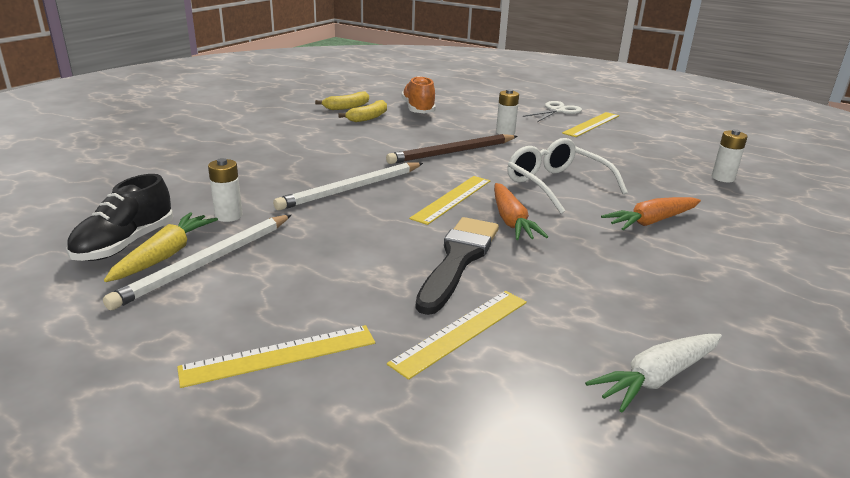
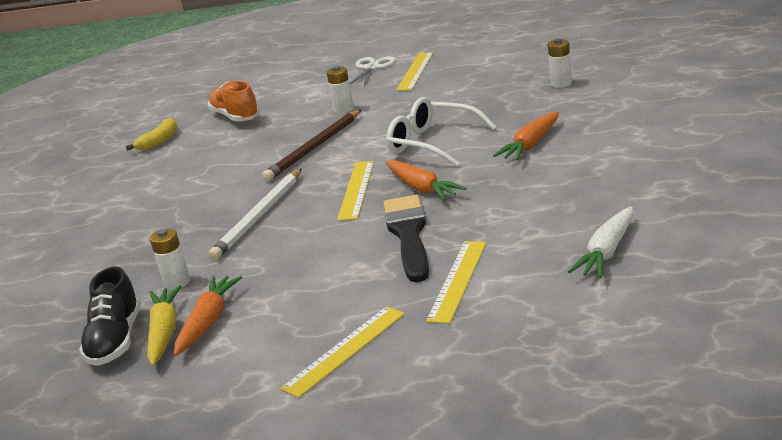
camera: 20 degrees left, 0 degrees up
(207, 262) = (208, 322): white pencil -> orange carrot
(368, 118) = (195, 144): yellow banana -> none

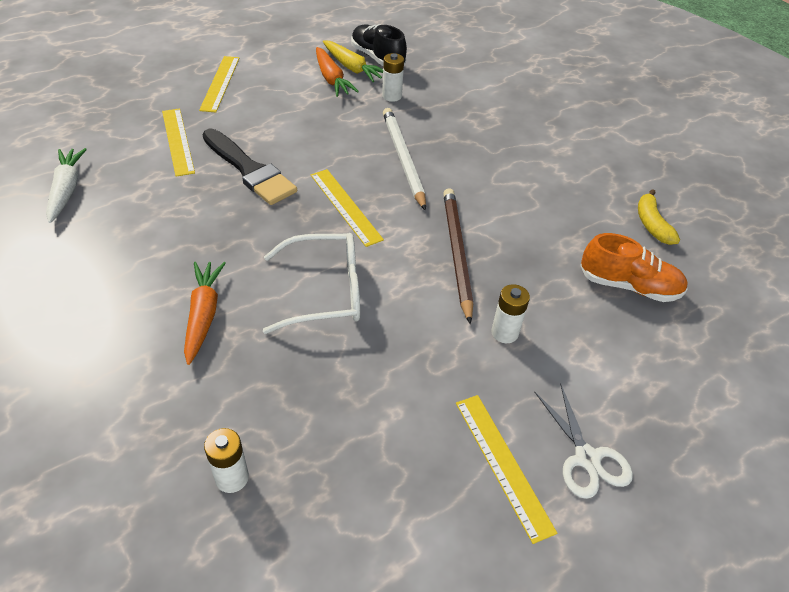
camera: 135 degrees right, 20 degrees up
(422, 188) = (280, 222): orange carrot -> none

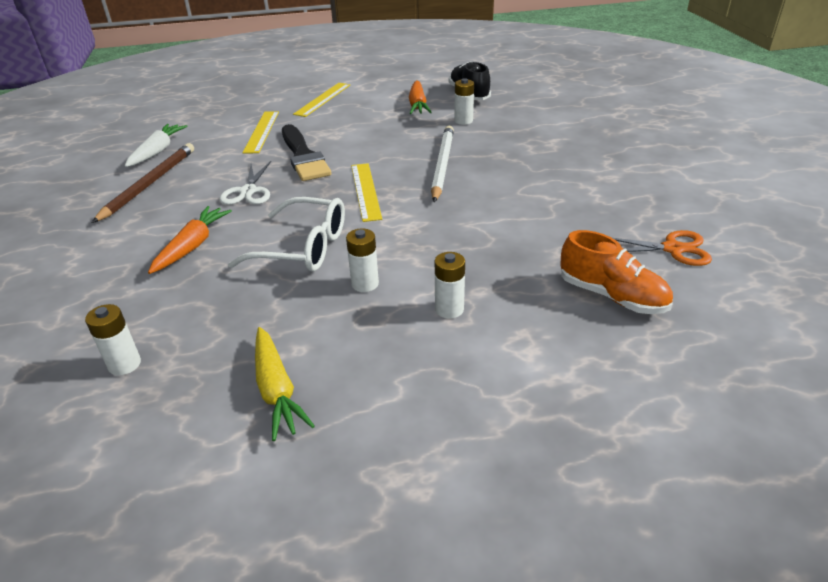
camera: 25 degrees right, 10 degrees down
(352, 68) = (441, 99): yellow carrot -> yellow carrot (276, 390)
(412, 322) = (365, 284): none -> white battery
(456, 253) = (444, 239): brown pencil -> brown pencil (149, 184)
(502, 464) = (371, 417): yellow ruler -> none
(586, 458) = (464, 434): white scissors -> white scissors (248, 191)
(652, 224) = (672, 249): yellow banana -> orange scissors

